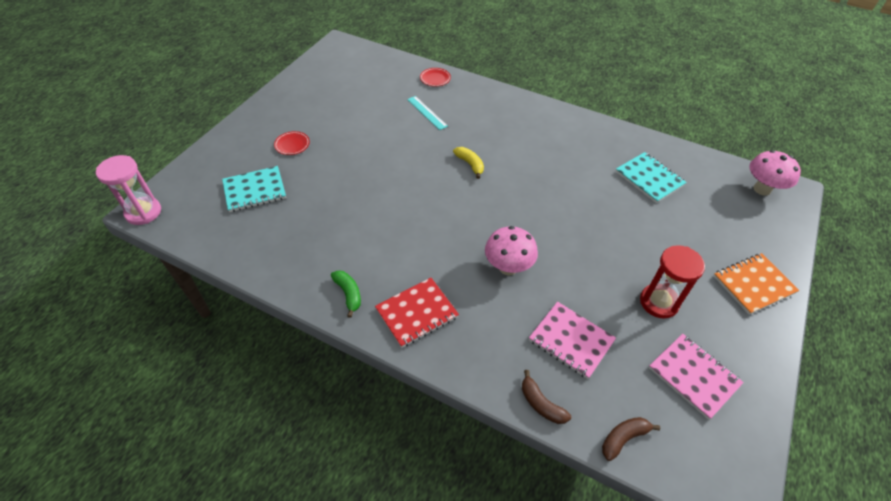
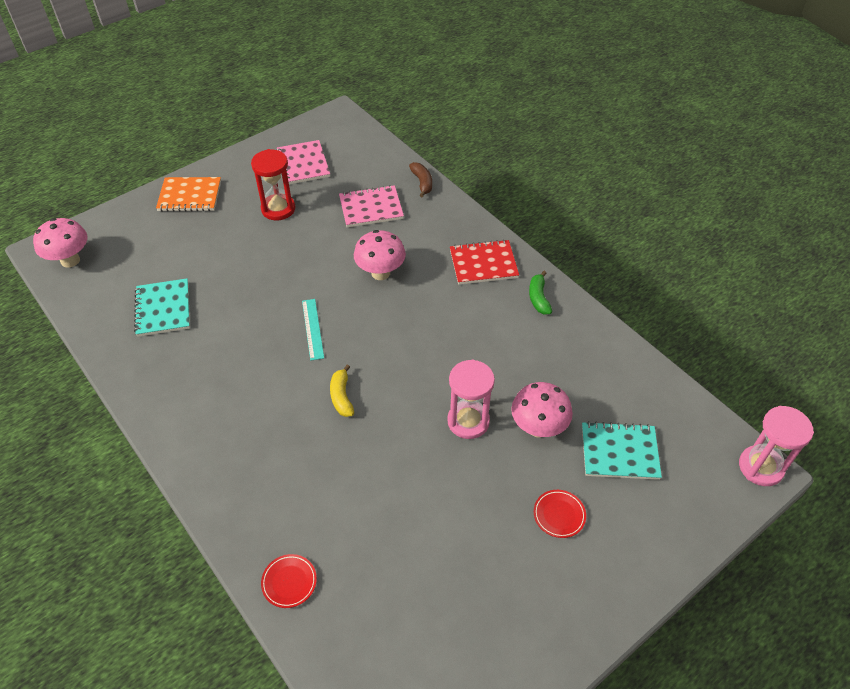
camera: 155 degrees left, 0 degrees up
(319, 187) = (538, 428): none -> pink mushroom
(372, 176) = (468, 421): none -> pink hourglass
(427, 112) = (344, 507): turquoise ruler -> turquoise ruler (312, 329)
(571, 341) = (371, 208): pink notebook -> pink notebook turned 75 degrees counterclockwise
(623, 438) = (382, 152): brown banana -> none

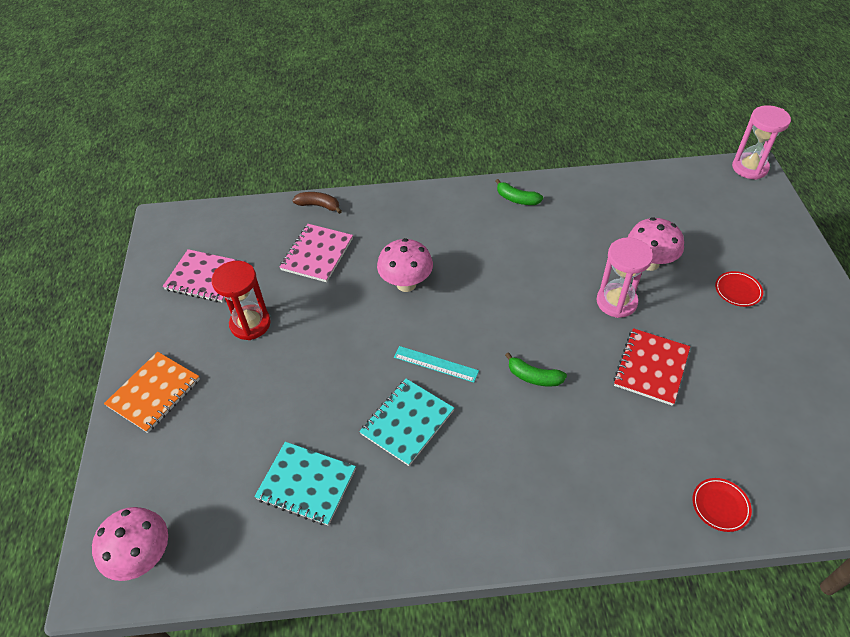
camera: 55 degrees left, 0 degrees up
(341, 396) = (534, 377): yellow banana -> green banana
(483, 264) = (452, 213): red notebook -> red notebook (651, 367)
(619, 452) = (698, 229): turquoise notebook -> turquoise notebook (407, 422)

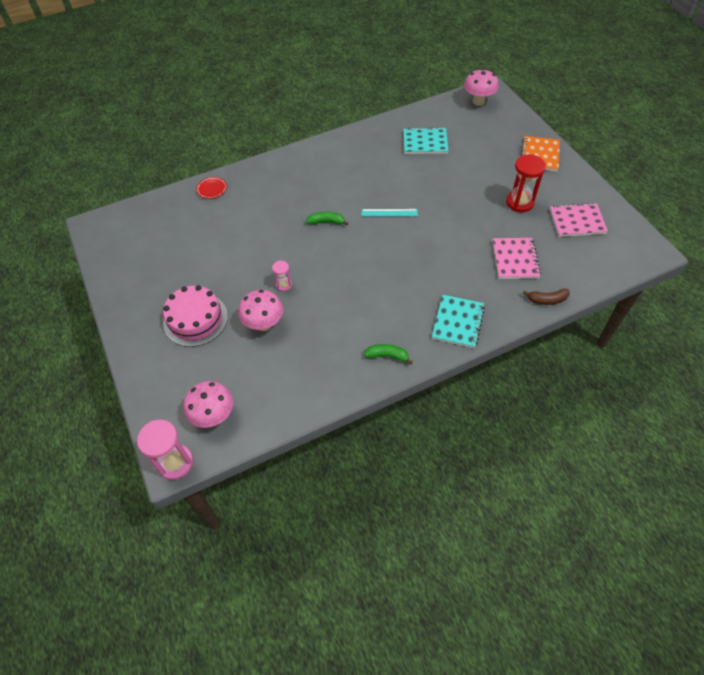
camera: 160 degrees right, 5 degrees up
(406, 284) = (437, 256): pink mushroom -> pink mushroom (214, 416)
(407, 422) = (389, 180): turquoise notebook -> turquoise notebook (458, 322)
(616, 302) = (284, 285): pink hourglass -> pink hourglass, size x0.54
(651, 367) = (254, 247): red notebook -> none
(737, 291) = (195, 319): red plate -> pink cake

